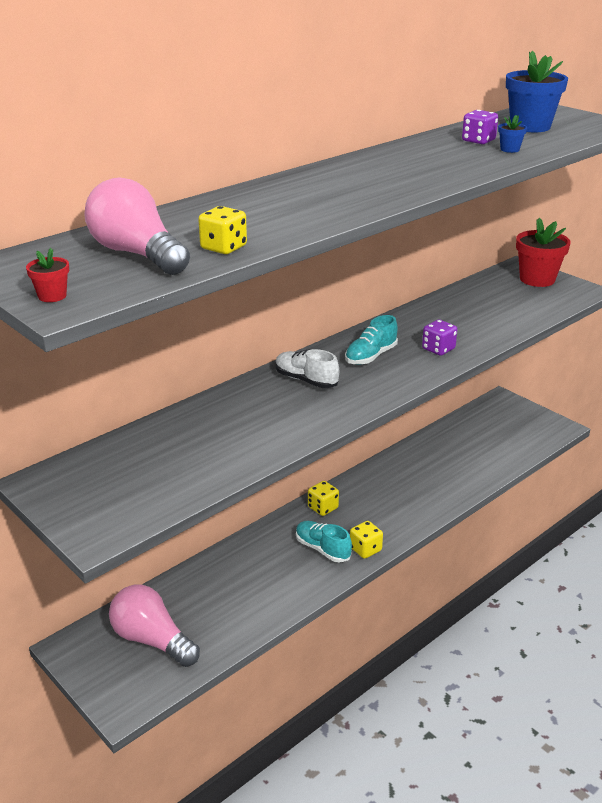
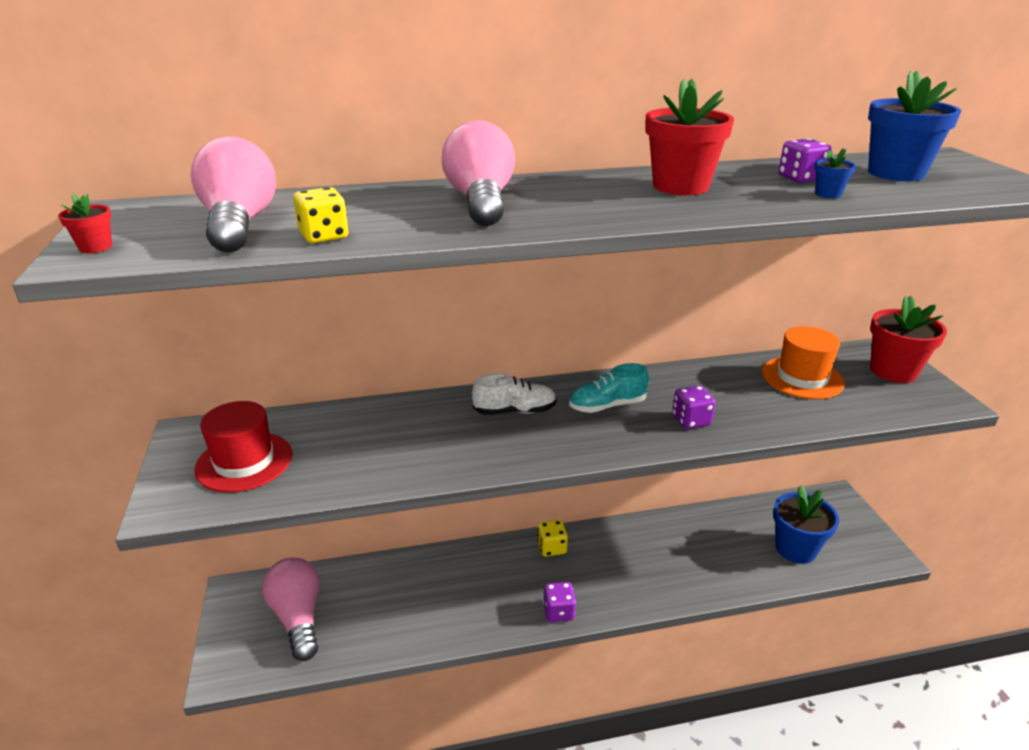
camera: 30 degrees right, 0 degrees up
(124, 484) = (244, 462): none -> red hat
(293, 199) = (481, 202): none -> pink light bulb
(306, 380) = (515, 411): white shoe -> white shoe turned 105 degrees clockwise
(322, 549) = (517, 592): turquoise shoe -> none
(365, 549) = (558, 611): yellow dice -> purple dice
(411, 161) = (680, 186): none -> red flower pot
(484, 299) = (802, 378): none -> orange hat
(498, 444) = (795, 549): none -> blue flower pot

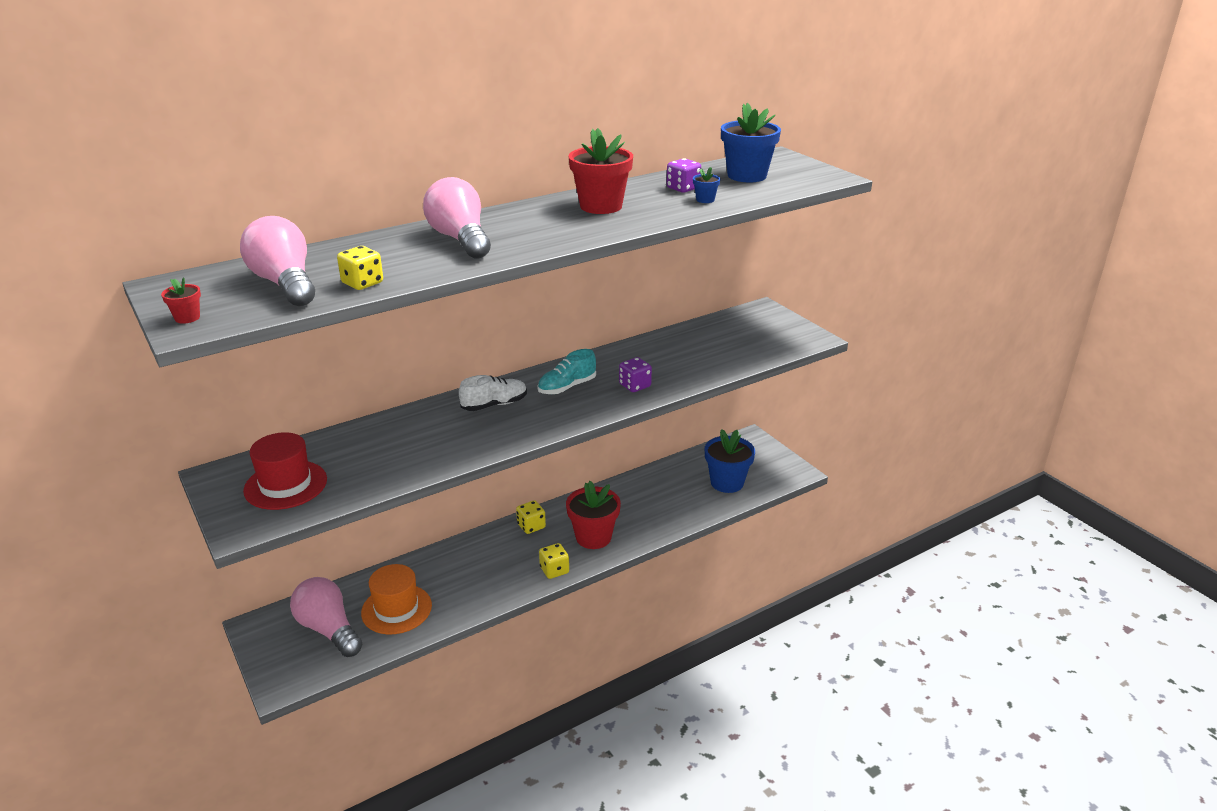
camera: 20 degrees left, 0 degrees up
(558, 611) = (554, 570): purple dice -> yellow dice
(802, 378) = (708, 340): orange hat -> orange hat (396, 609)
(893, 371) = (772, 323): red flower pot -> red flower pot (593, 537)

